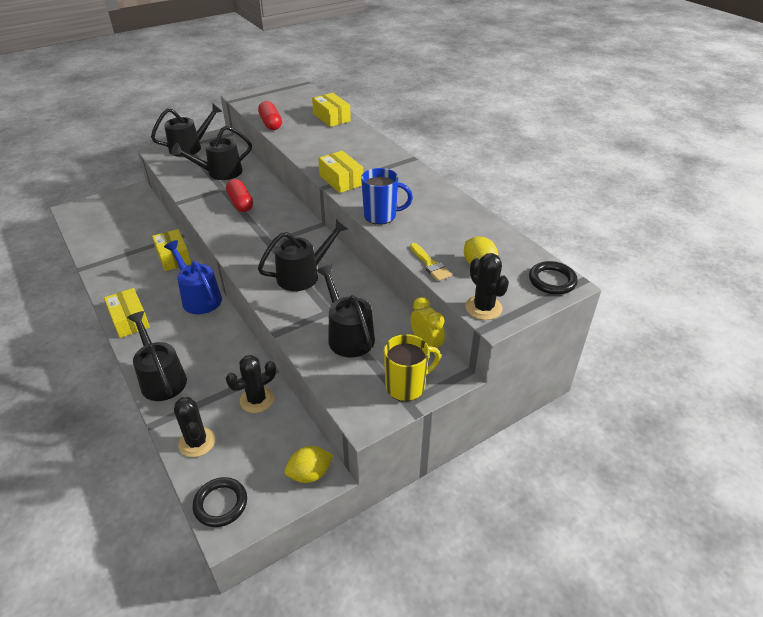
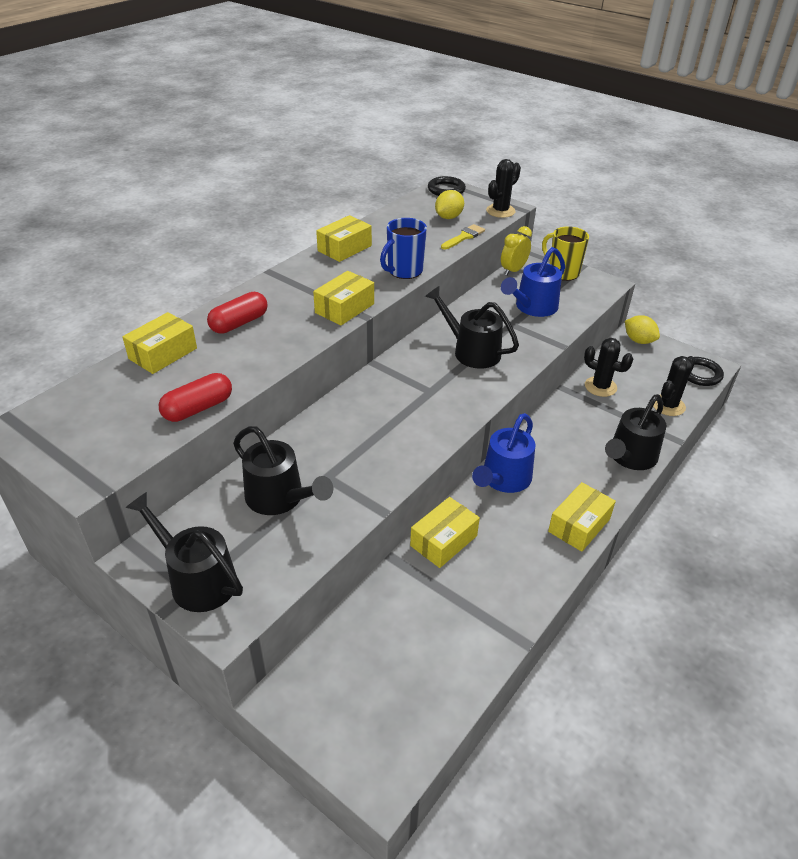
camera: 110 degrees left, 0 degrees up
(240, 203) = (358, 444): red capsule -> red capsule (239, 323)
(348, 335) = (532, 307): black watering can -> blue watering can
(381, 216) = (404, 271): blue mug -> blue mug turned 120 degrees counterclockwise
(435, 194) = (344, 248): none -> yellow box

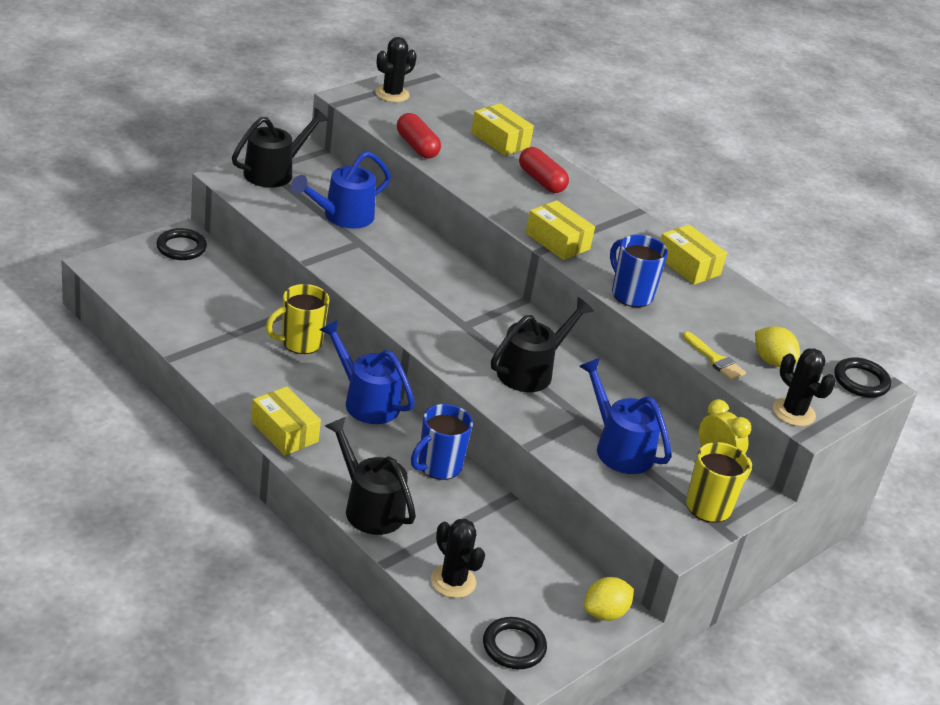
camera: 95 degrees right, 5 degrees down
(280, 498) = (342, 216): black watering can -> blue watering can
(309, 696) = (181, 247): none -> black ring
(443, 540) = (300, 342): yellow box -> yellow mug
(556, 426) = (438, 466): none -> blue mug
(600, 387) = (505, 532): black cactus -> black cactus (392, 94)

